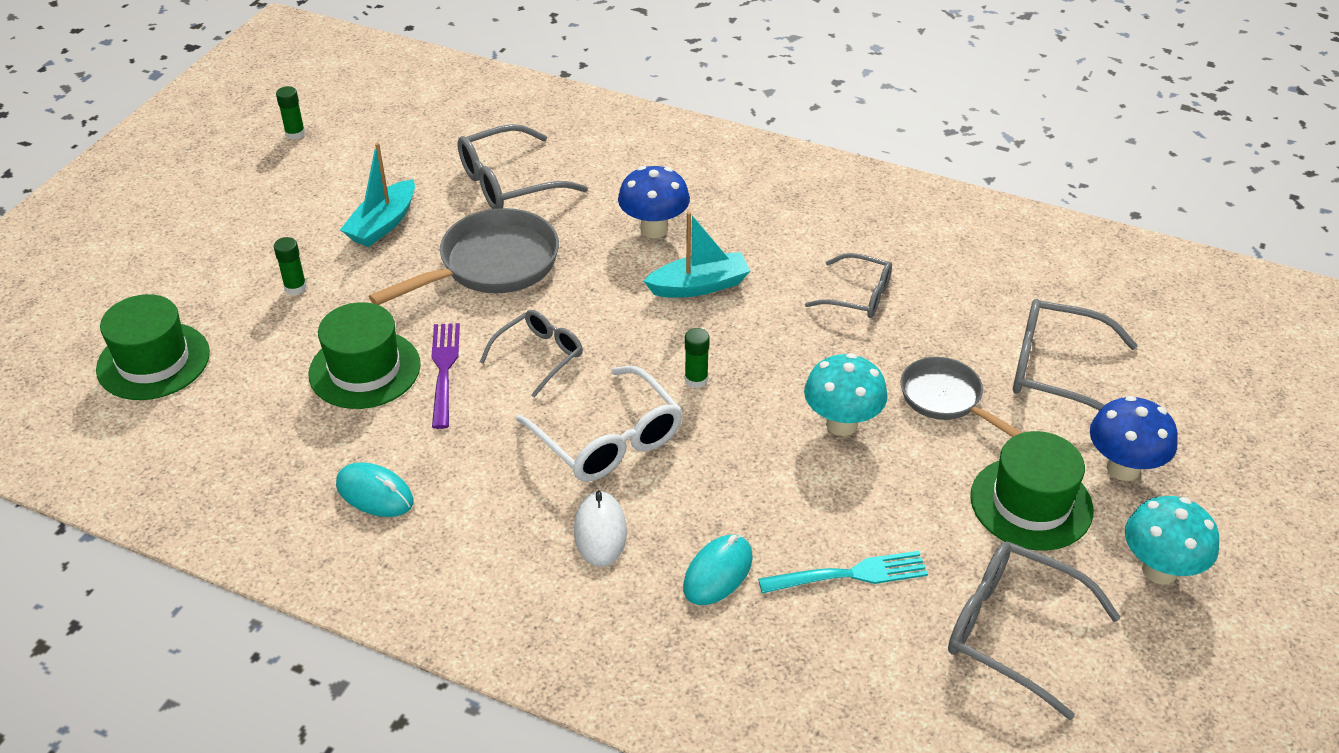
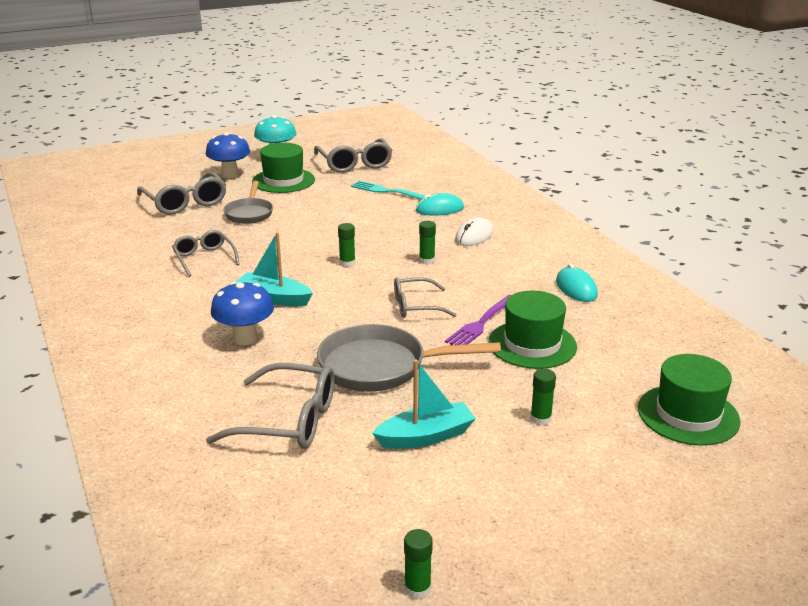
camera: 140 degrees left, 15 degrees down
(608, 440) = (427, 260): white glasses -> green glue stick
(842, 424) = (309, 224): turquoise mushroom -> none

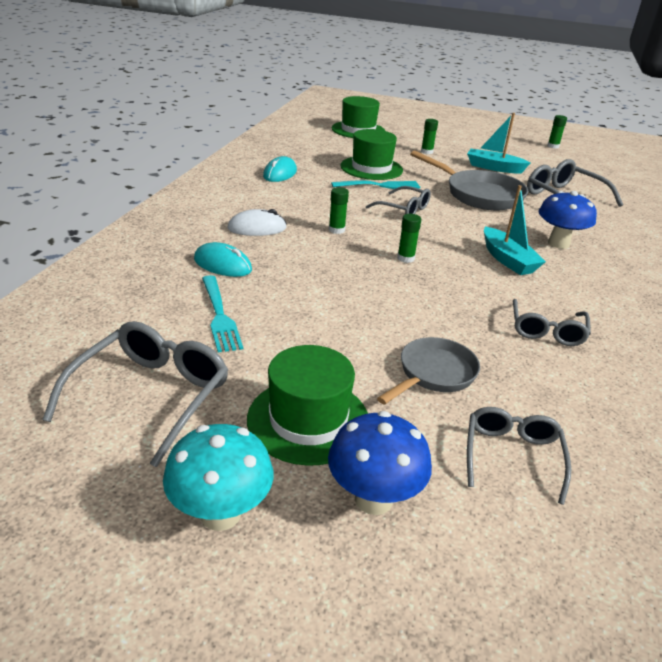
camera: 140 degrees left, 5 degrees up
(185, 202) = (512, 456): grey glasses -> grey glasses, size x0.65
(481, 323) = (379, 185): purple fork -> turquoise fork

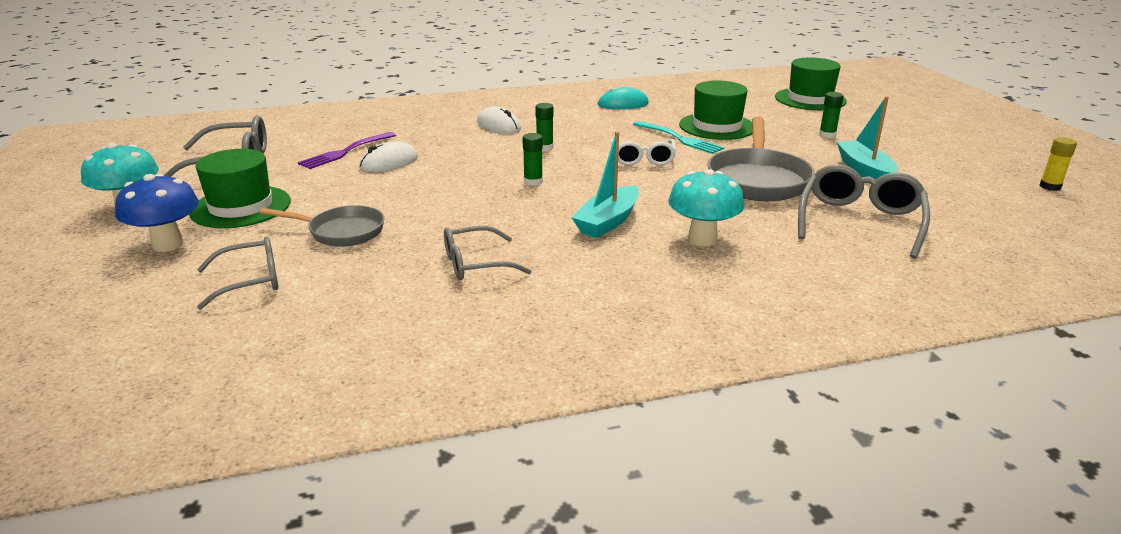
camera: 60 degrees right, 5 degrees down
(219, 315) = (346, 152): turquoise fork -> purple fork
(222, 265) = (420, 133): turquoise mouse -> none
(283, 302) = (389, 163): none -> white mouse
(404, 209) = (642, 159): grey glasses -> white glasses
(553, 146) = (1050, 187): green glue stick -> yellow glue stick
(558, 243) = (702, 239): blue mushroom -> turquoise mushroom

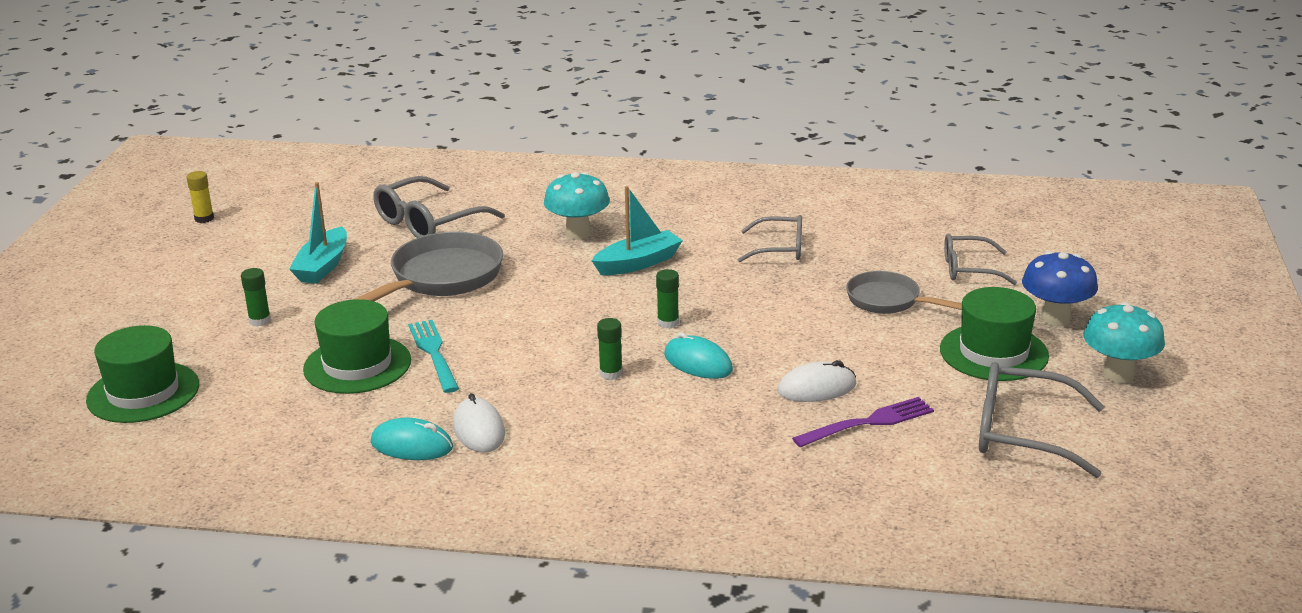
camera: 155 degrees left, 0 degrees up
(487, 162) = (698, 363): none -> turquoise mouse
(498, 125) = (635, 434): white mouse -> white mouse (479, 430)
(642, 159) = (518, 330): white glasses -> none

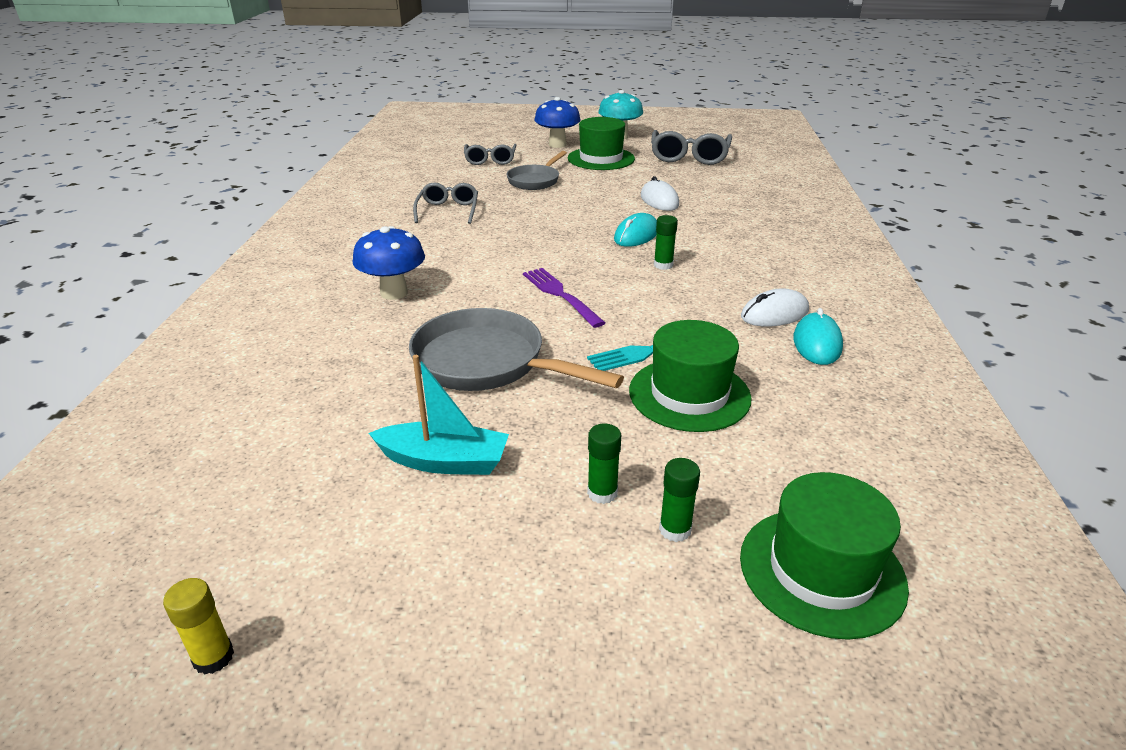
camera: 95 degrees left, 5 degrees up
(428, 222) = (332, 389): grey glasses -> none
(578, 233) = (394, 293): turquoise mushroom -> blue mushroom
(638, 263) = (466, 262): turquoise boat -> none
(668, 323) = (575, 247): green glue stick -> green glue stick (675, 530)
(868, 422) = (695, 188): purple fork -> purple fork (560, 295)

